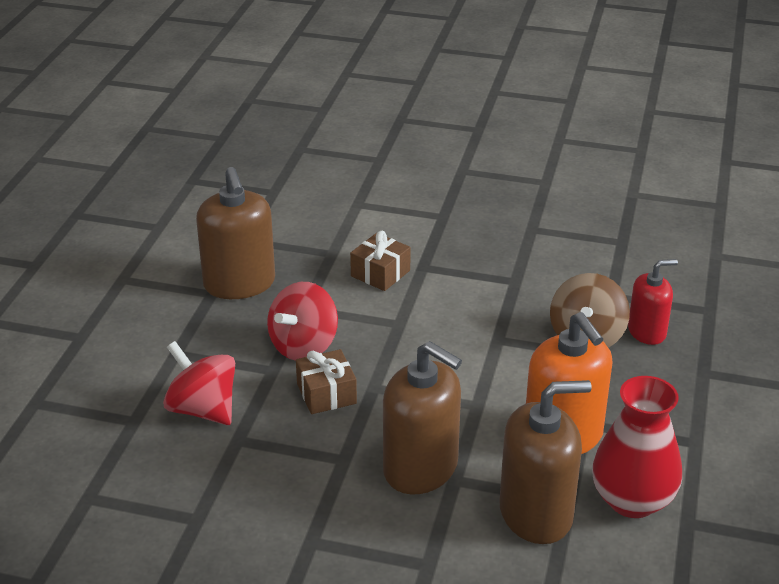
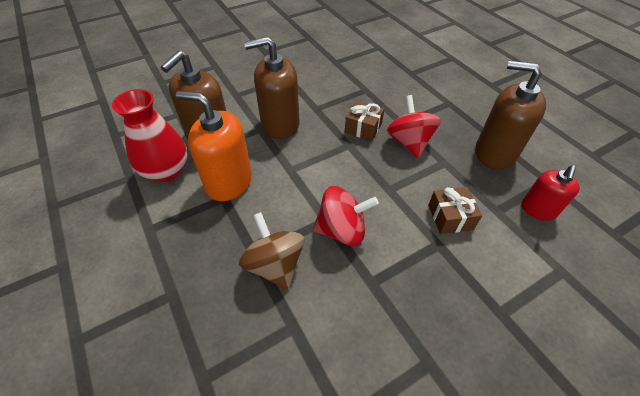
camera: 135 degrees right, 15 degrees up
(203, 409) = (396, 91): red spinning top -> red spinning top (342, 230)
(647, 332) = (237, 305): red soap dispenser -> red soap dispenser (538, 209)

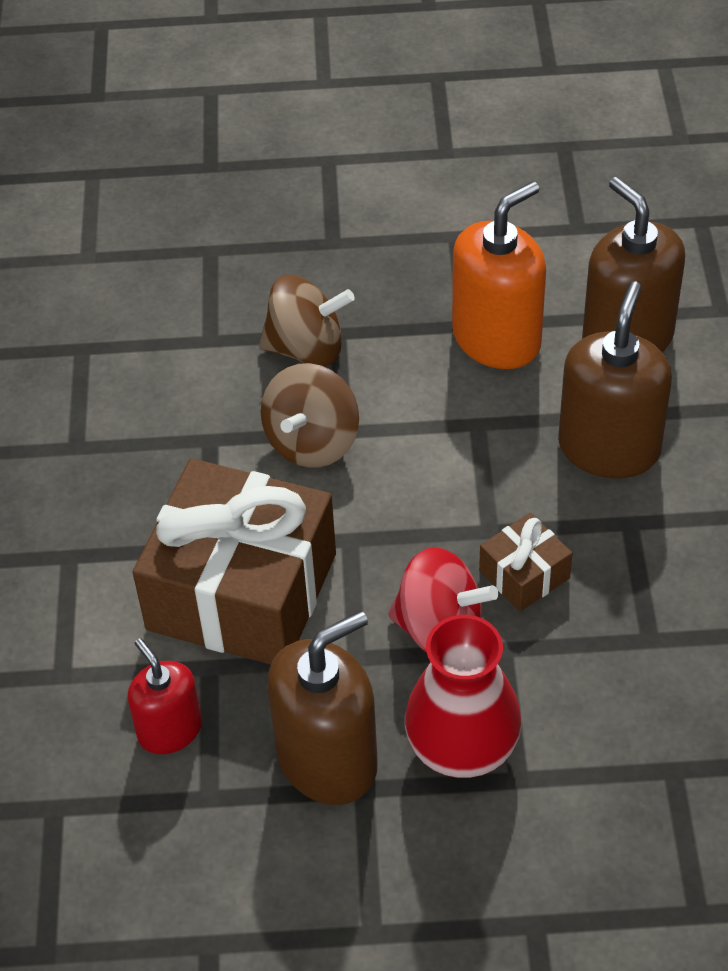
camera: 120 degrees right, 0 degrees up
(166, 171) = (568, 270): red vase -> red vase (462, 747)
(342, 230) = (312, 442): red spinning top -> brown spinning top
(450, 217) = (242, 591): brown gift -> brown gift, size x2.28

